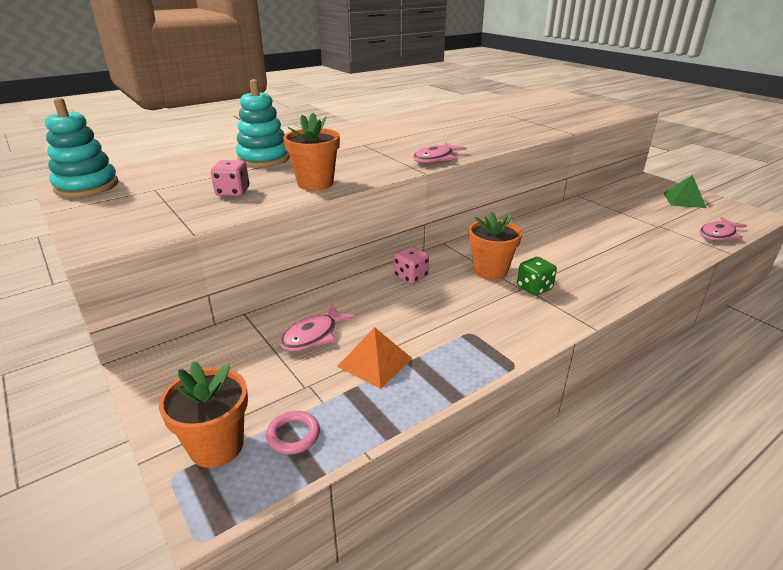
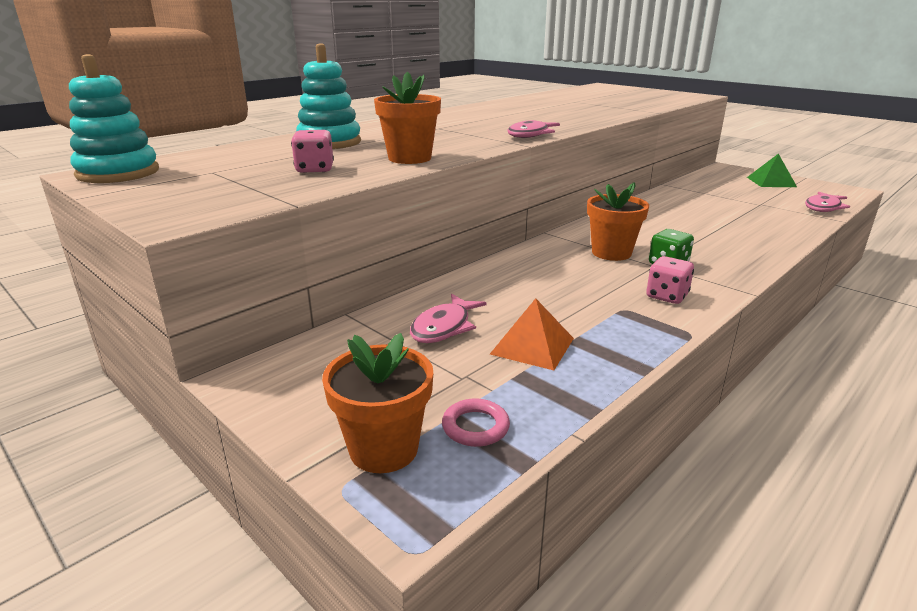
camera: 10 degrees left, 5 degrees down
(410, 277) = (526, 264): pink dice -> pink dice (666, 296)

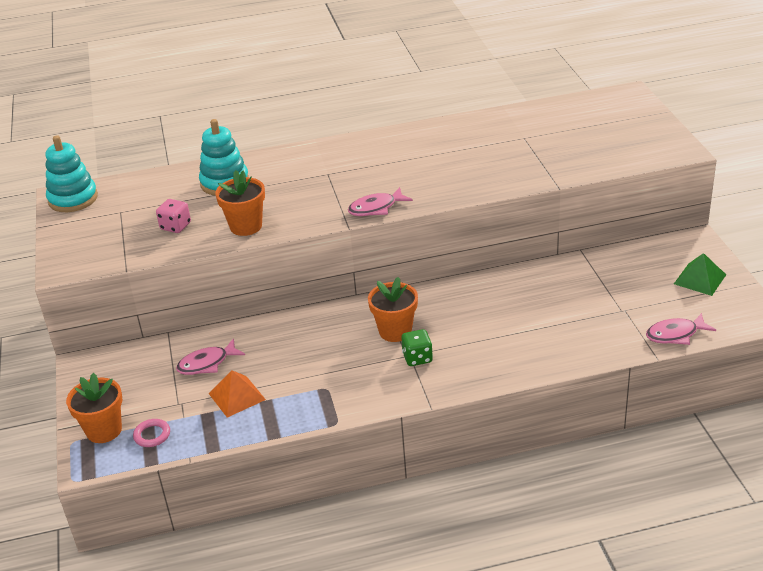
camera: 35 degrees right, 10 degrees up
(666, 296) = (369, 387): pink dice -> none

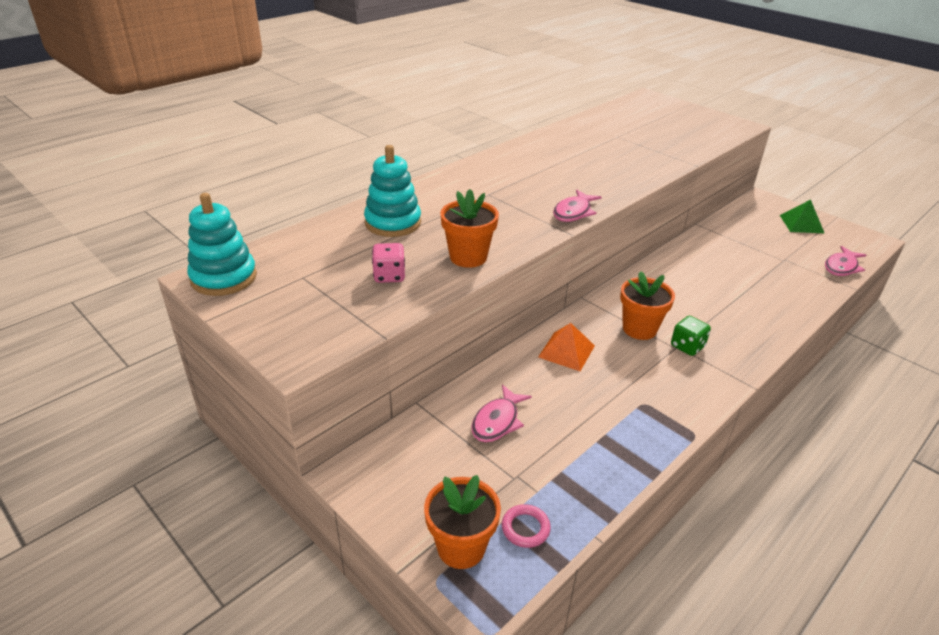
camera: 35 degrees left, 0 degrees up
(237, 396) = (568, 445): orange pyramid -> orange pyramid (566, 351)

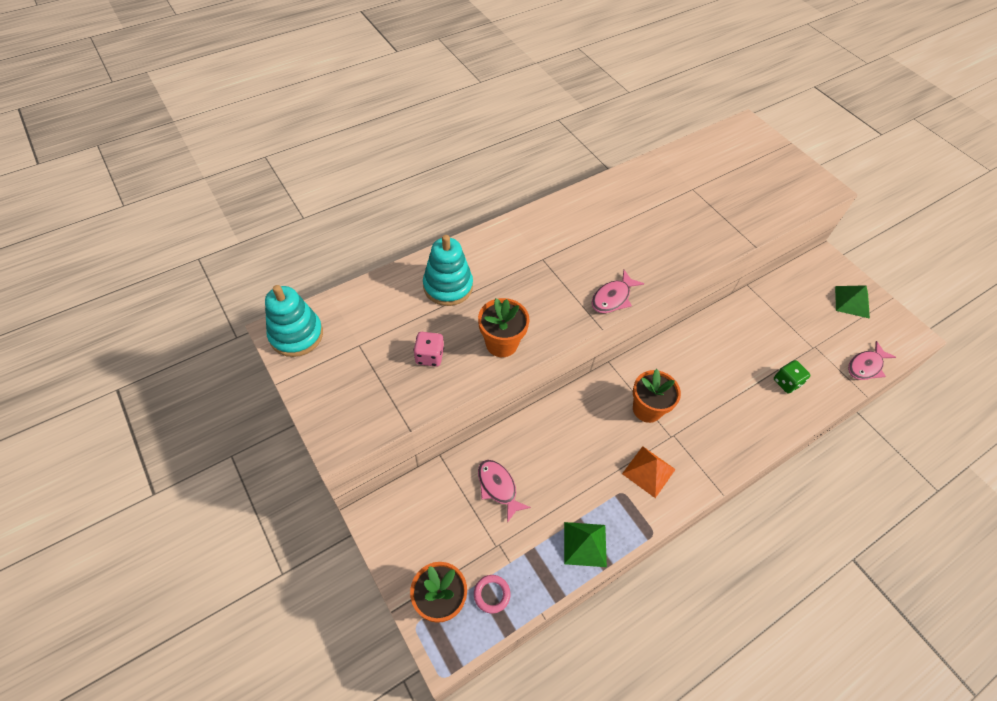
camera: 10 degrees right, 20 degrees up
(497, 421) = (498, 487): pink fish -> pink fish turned 105 degrees clockwise
(566, 351) = (576, 423): orange pyramid -> orange pyramid (648, 471)
(620, 458) = (585, 544): none -> green pyramid
(687, 346) = (682, 437): green dice -> green dice (786, 382)

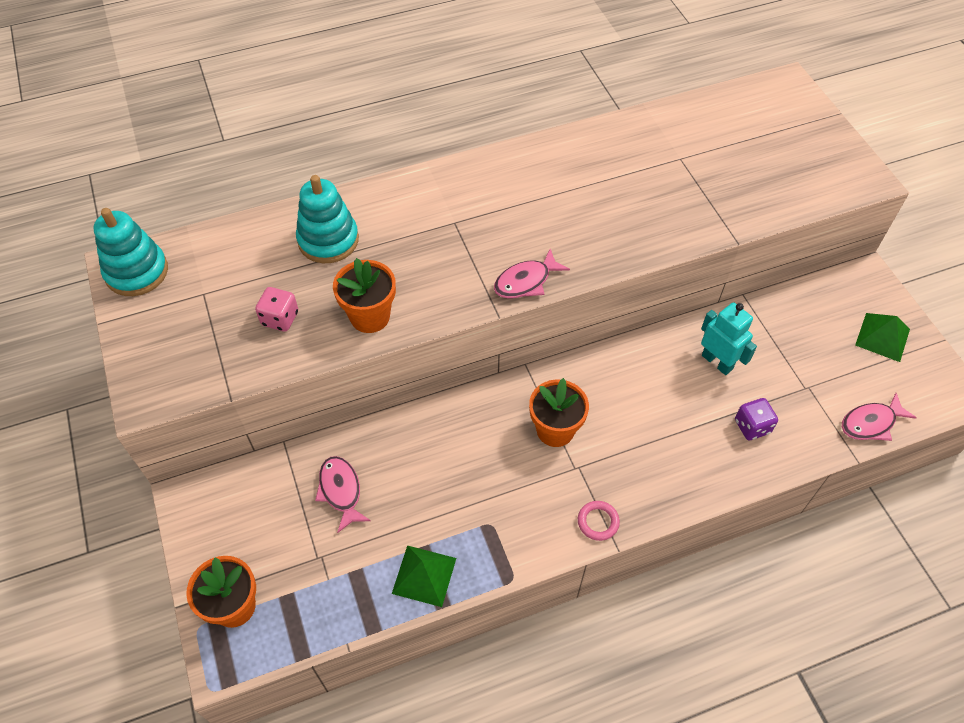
camera: 15 degrees right, 0 degrees up
(491, 594) = (295, 611): pink ring -> pink ring (598, 522)
(648, 471) = (532, 505): orange pyramid -> none
(746, 338) = (717, 362): none -> turquoise robot
(786, 382) = (752, 426): green dice -> purple dice

